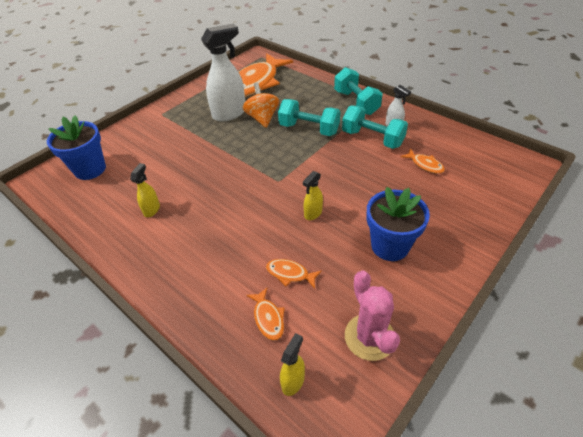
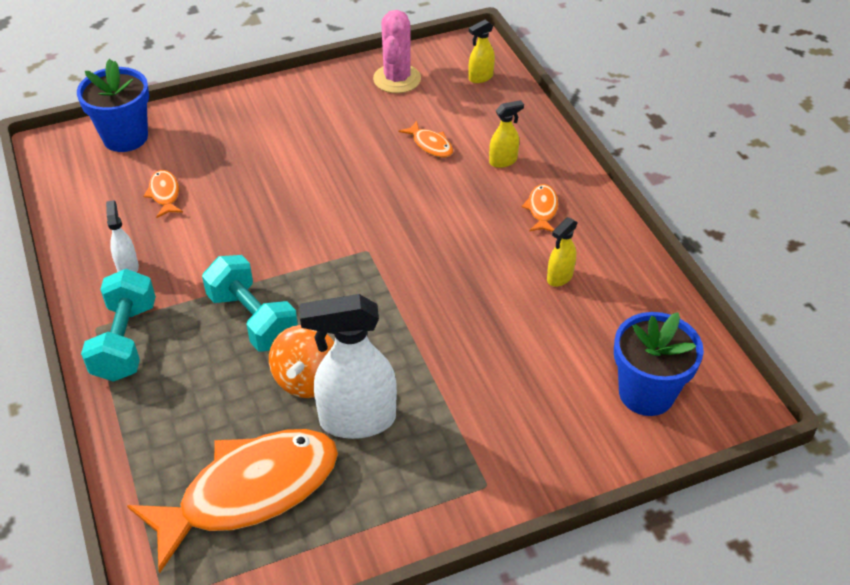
camera: 155 degrees left, 0 degrees up
(268, 318) = (475, 120): orange fish -> orange fish (542, 209)
(313, 214) = (358, 191): yellow spray bottle -> yellow spray bottle (503, 161)
(372, 138) = (182, 260): turquoise dumbbell -> none
(390, 246) = (308, 130): blue flower pot -> blue flower pot (125, 137)

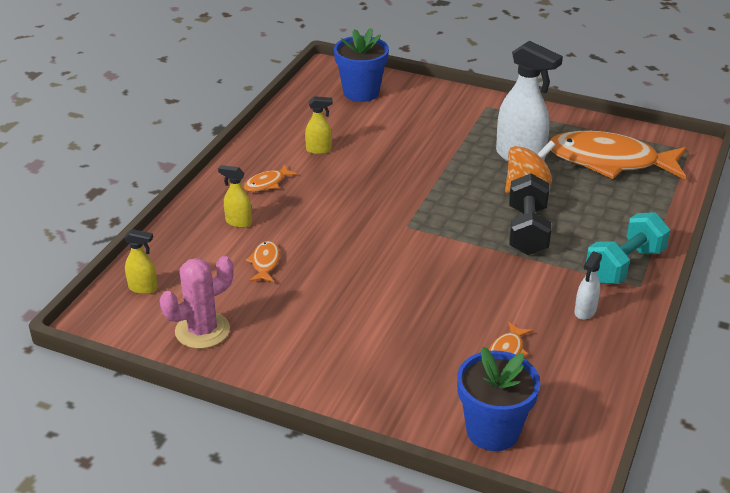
camera: 135 degrees left, 10 degrees down
(253, 319) = (527, 231): turquoise dumbbell -> black dumbbell

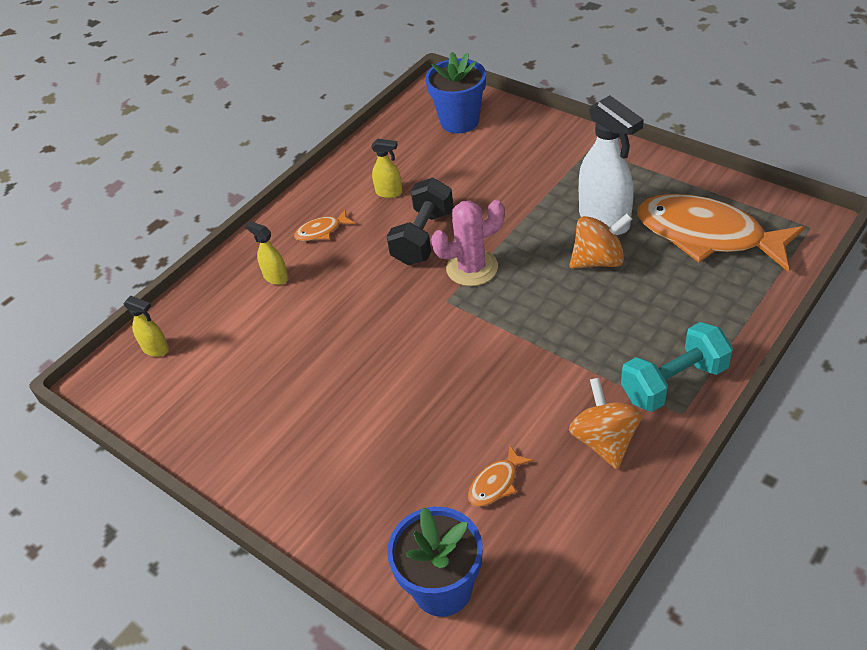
camera: 20 degrees right, 10 degrees up
(202, 330) = (193, 409): pink cactus -> pink cactus (472, 268)
(265, 263) = (283, 332): orange fish -> none
(527, 231) = (577, 322): black dumbbell -> black dumbbell (423, 237)
(585, 311) = (604, 441): white spray bottle -> orange spinning top

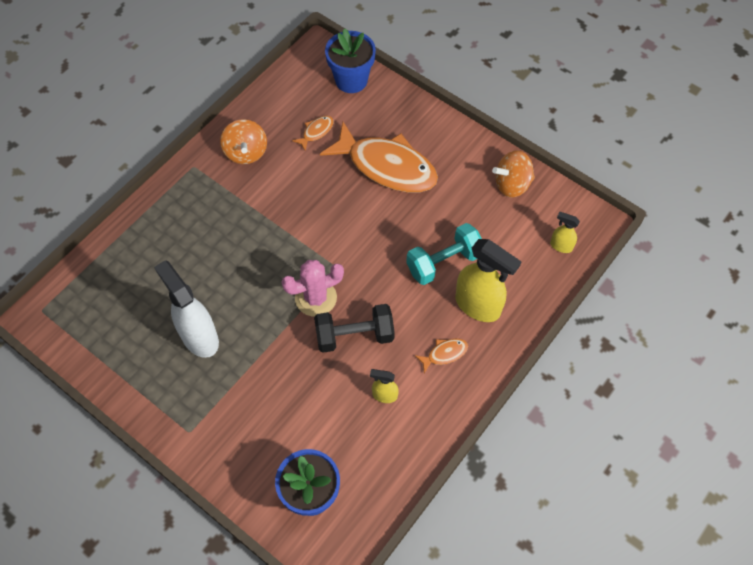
camera: 175 degrees right, 15 degrees up
(275, 277) = (478, 306): yellow spray bottle -> yellow spray bottle, size x2.05
(423, 237) = (354, 336): black dumbbell -> black dumbbell turned 60 degrees clockwise
(598, 260) = (215, 294): orange spinning top -> orange spinning top (512, 184)
(673, 382) = (191, 187): turquoise dumbbell -> turquoise dumbbell (444, 262)
(707, 235) = (123, 310): orange fish -> orange fish (387, 166)

